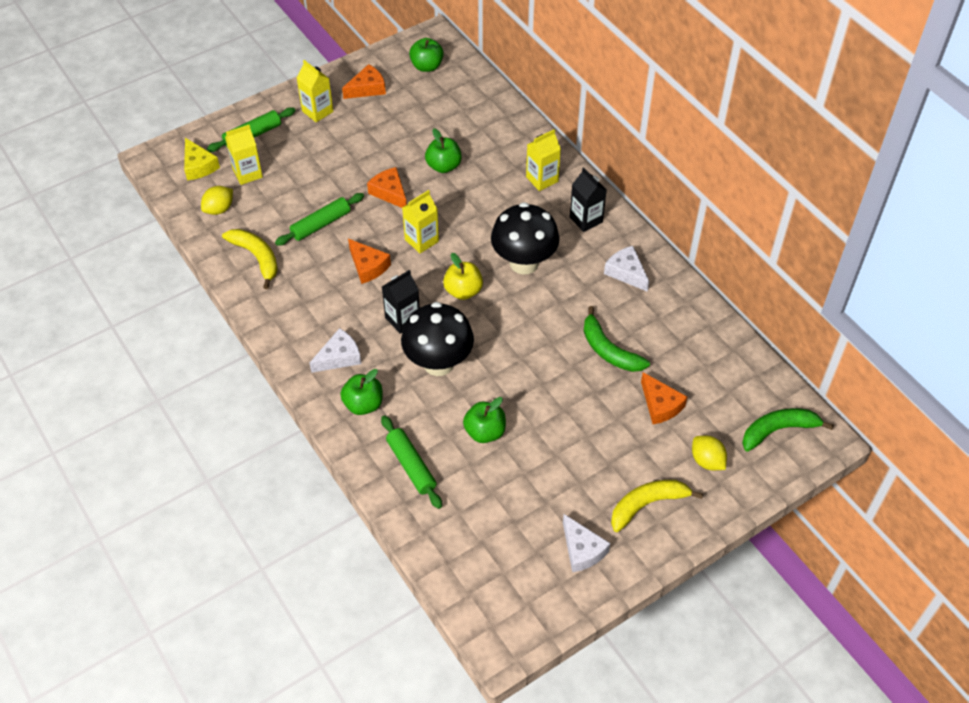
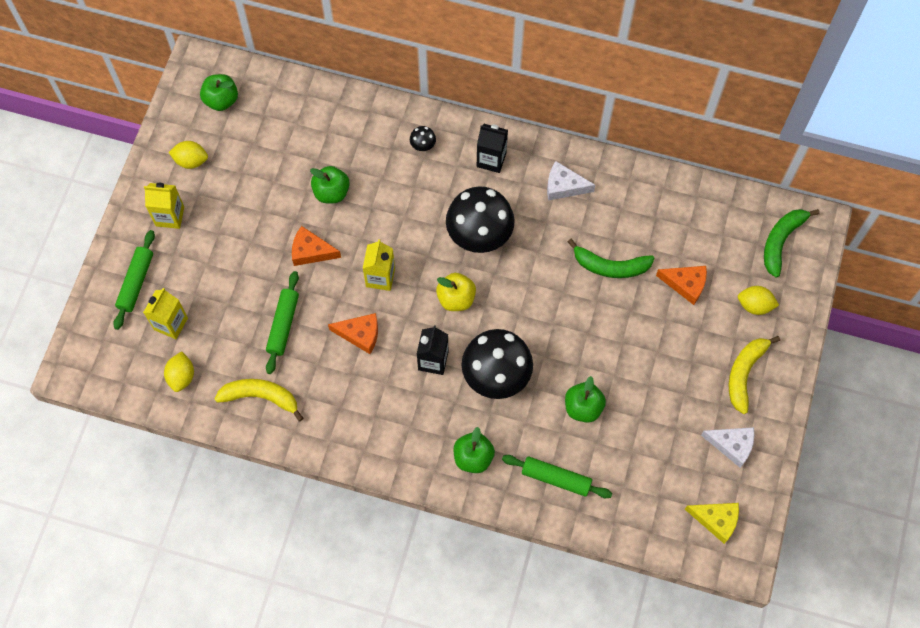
camera: 40 degrees left, 15 degrees up
(199, 166) = (119, 348): yellow cheese -> yellow cheese (716, 520)
(339, 357) = (416, 432): white cheese -> none
(367, 88) = (191, 161): orange cheese -> yellow lemon
(542, 179) = (423, 146): yellow carton -> black mushroom

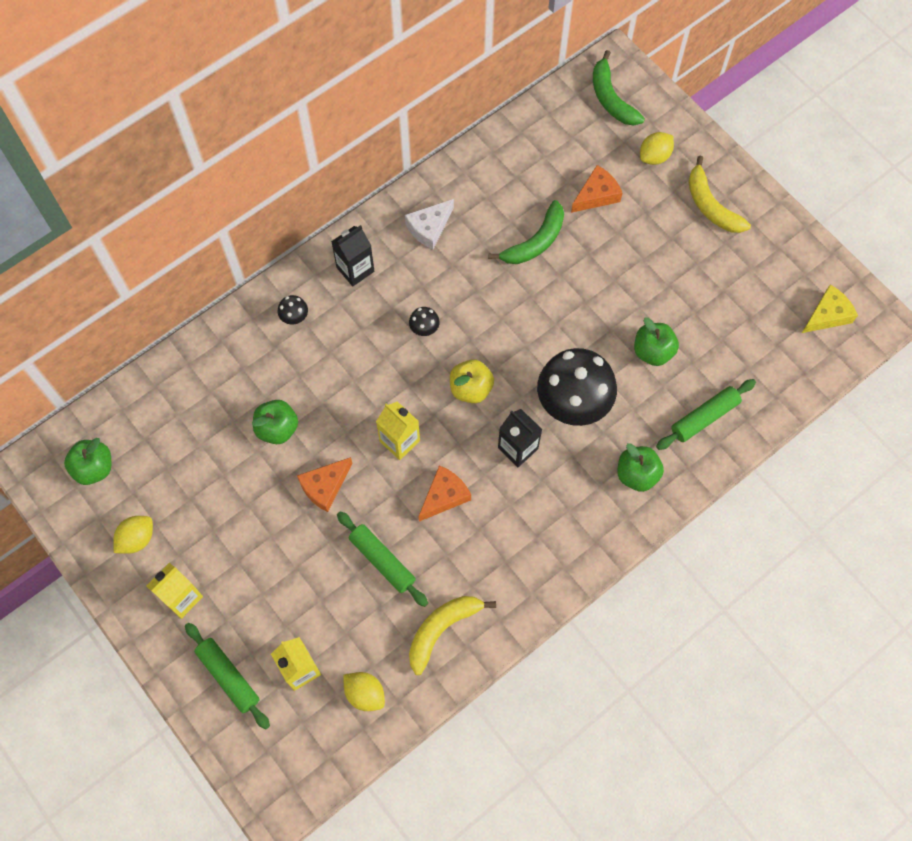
camera: 55 degrees left, 0 degrees up
(479, 236) = (424, 329): black mushroom -> black mushroom, size x0.40
(732, 445) = (768, 258): white cheese -> none

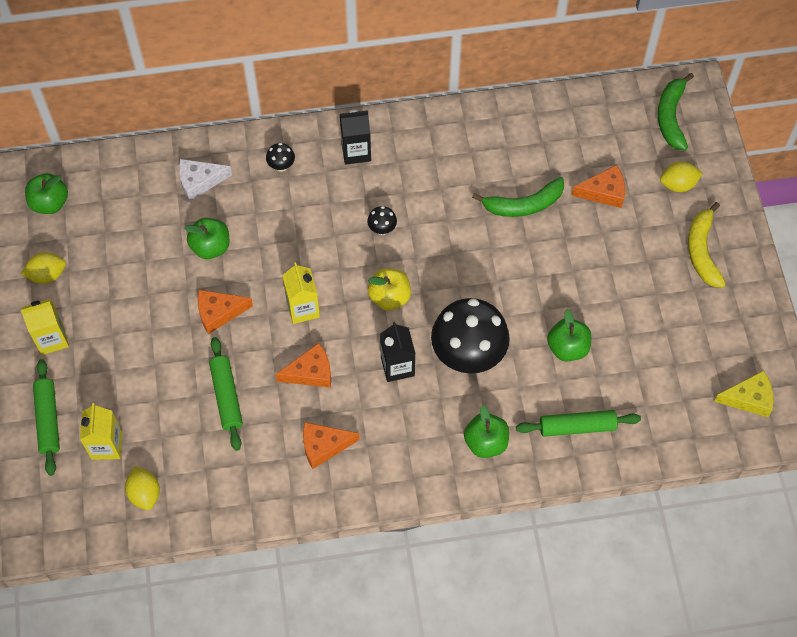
camera: 30 degrees right, 5 degrees down
(429, 228) = (440, 148): white cheese -> white cheese (199, 181)
(442, 629) = (239, 478): yellow banana -> none
(499, 557) = (324, 446): none -> orange cheese

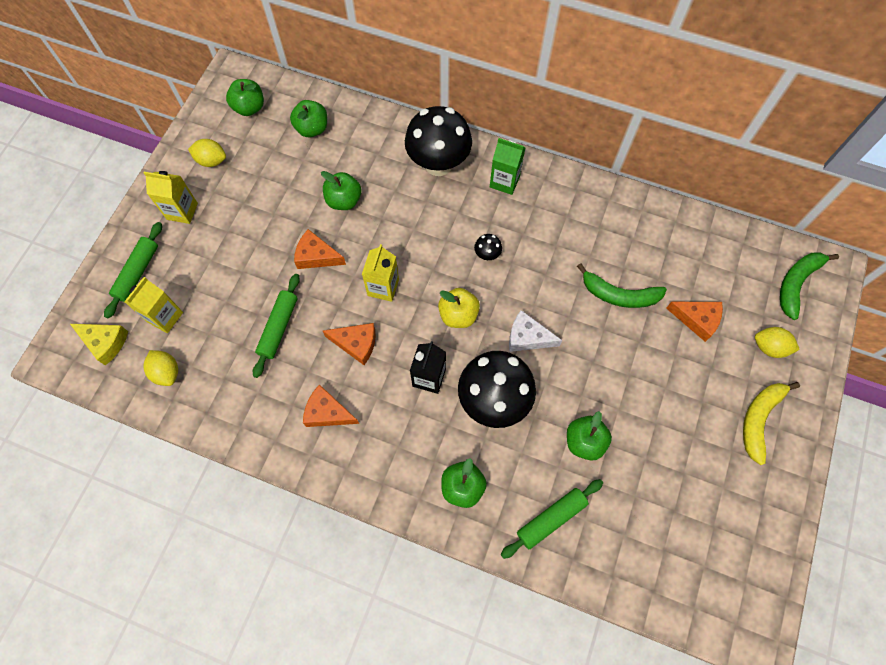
camera: 30 degrees right, 5 degrees up
(131, 193) = (312, 129): none -> green apple
(145, 493) = (166, 372): yellow lemon -> yellow lemon turned 45 degrees counterclockwise
(199, 181) = (368, 145): white cheese -> white cheese (527, 337)
(281, 166) = (438, 164): black mushroom -> black mushroom, size x2.49
(356, 152) = (504, 181): black carton -> green carton
(577, 427) = (551, 519): green rolling pin -> green rolling pin turned 60 degrees counterclockwise
(749, 398) = (727, 584): yellow cheese -> yellow cheese (105, 342)

